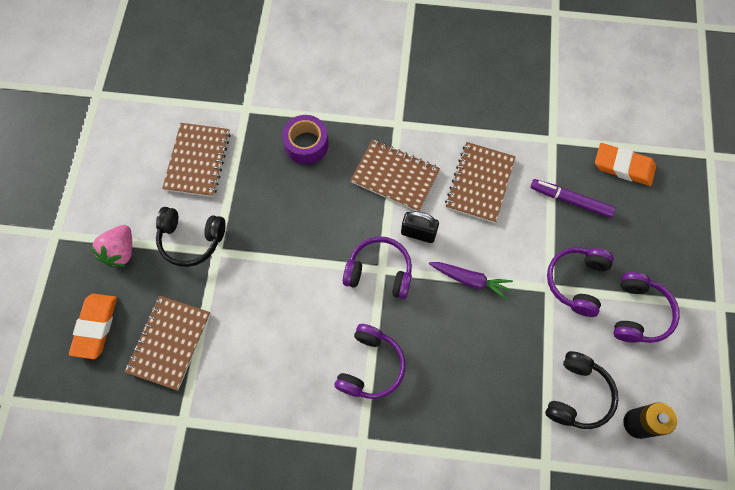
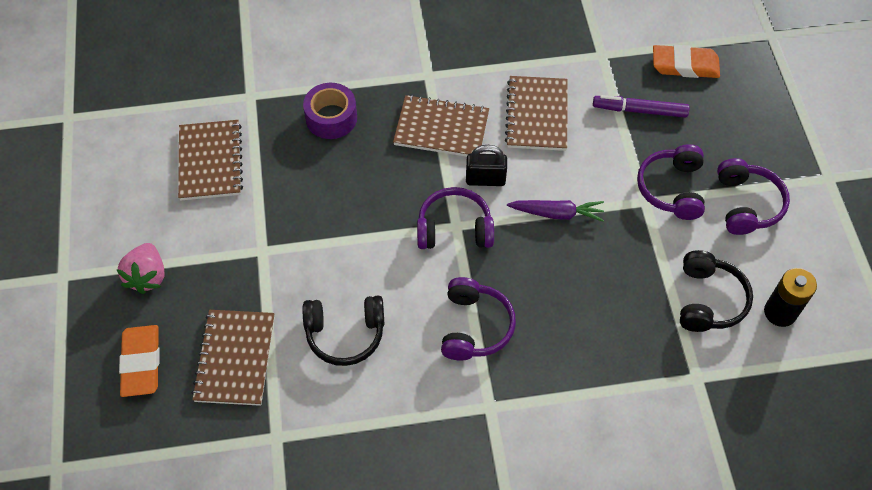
camera: 15 degrees left, 10 degrees down
(191, 240) = (228, 245): black headphones -> black headphones (345, 334)

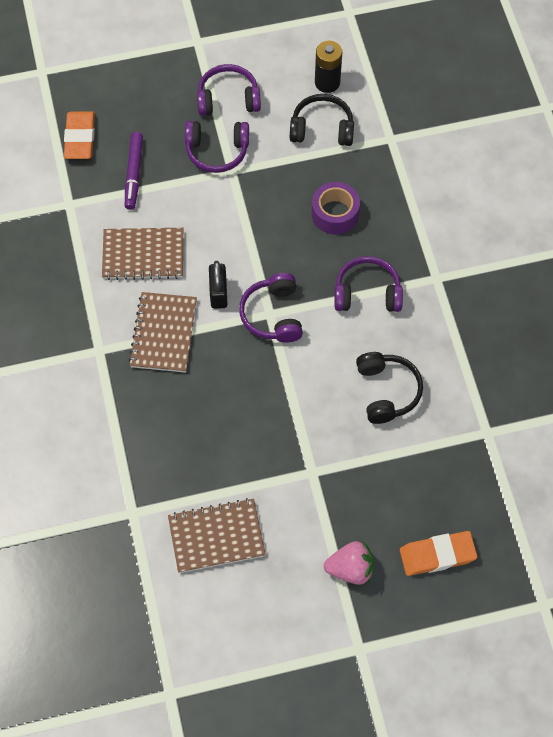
camera: 95 degrees left, 5 degrees up
(235, 358) = (422, 476): brown notebook -> none
(331, 118) = (156, 432): purple tape -> purple tape (335, 214)
(557, 213) = (250, 236): purple carrot -> none

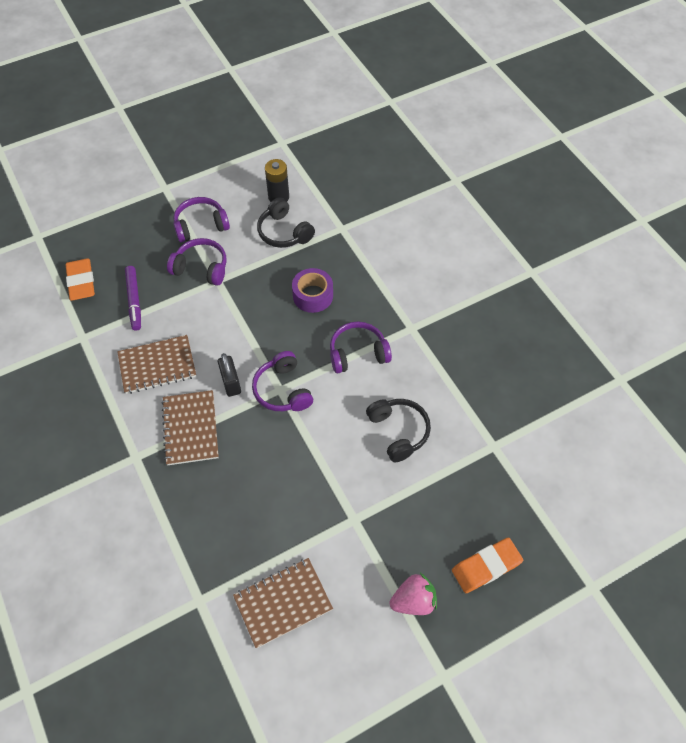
camera: 15 degrees left, 5 degrees down
(217, 151) = (201, 268): purple headphones -> purple headphones turned 150 degrees counterclockwise
(322, 128) = (284, 232): black headphones -> black headphones turned 120 degrees counterclockwise

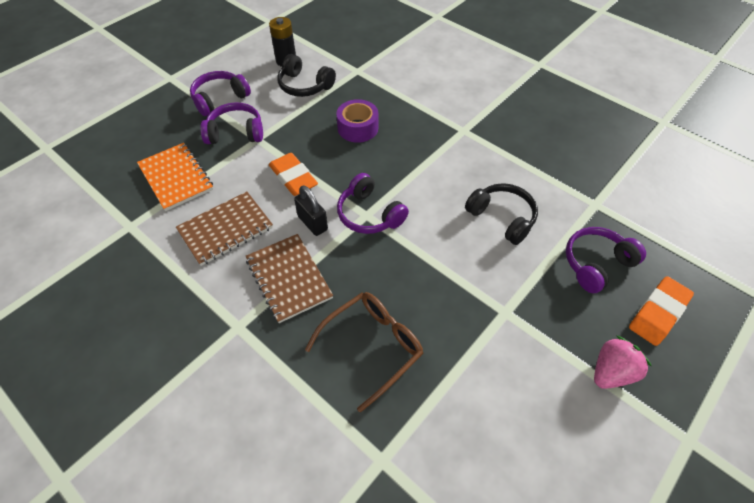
camera: 20 degrees left, 5 degrees down
(81, 282) = (110, 176): orange eraser -> orange eraser (293, 177)
(134, 301) = (176, 178): purple marker -> orange notebook
(231, 510) = (372, 347): none -> brown glasses
(283, 603) = (478, 426): brown notebook -> none
(358, 353) = (426, 163): purple headphones -> purple headphones (596, 264)

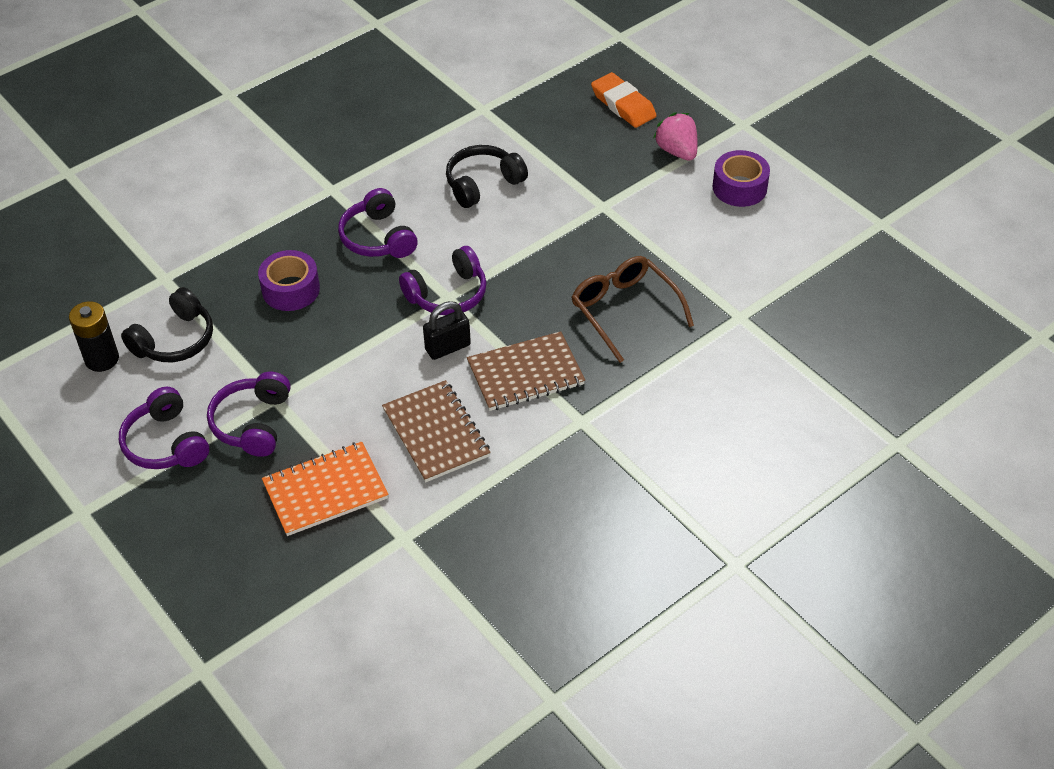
camera: 80 degrees left, 5 degrees down
(293, 177) = (364, 362): orange eraser -> none
(580, 445) = (739, 187): none -> purple tape
(596, 264) = (559, 129): purple headphones -> purple headphones (378, 238)

